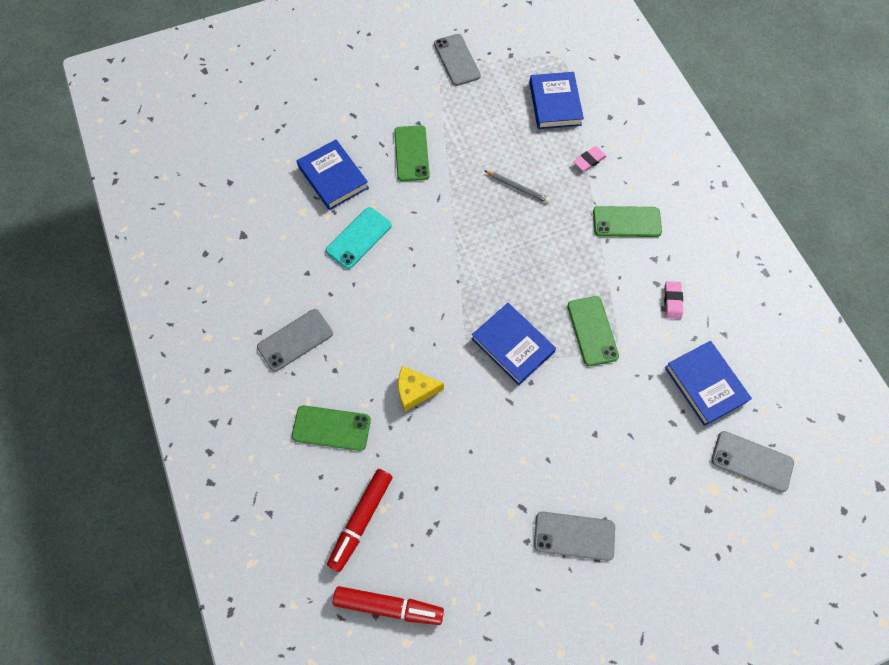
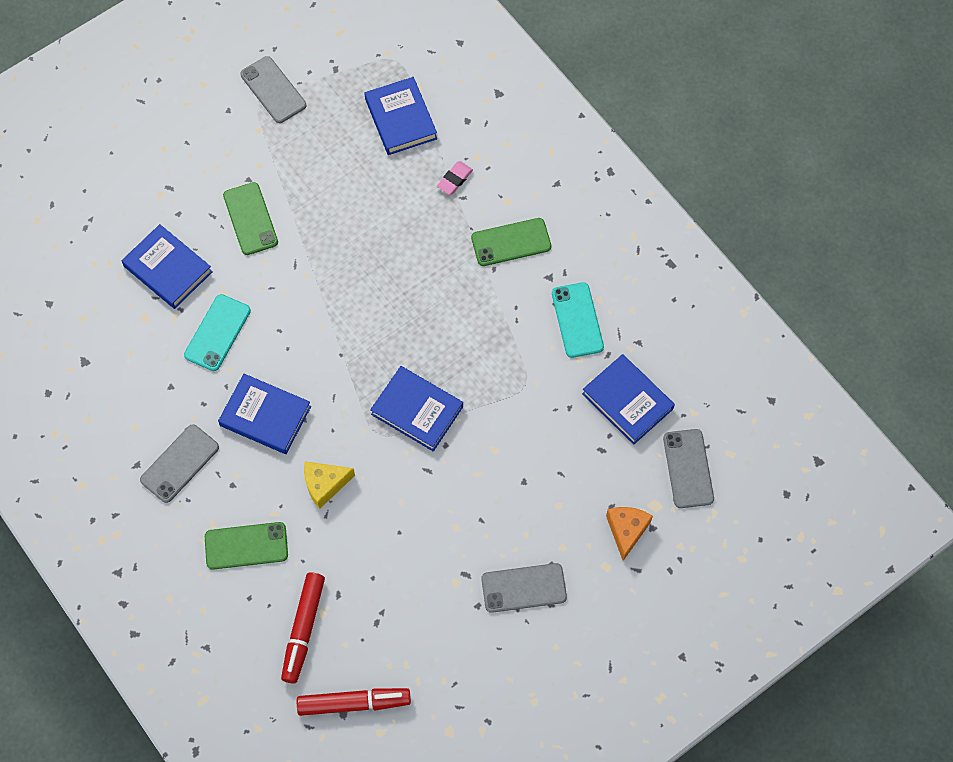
camera: 15 degrees left, 0 degrees up
(379, 317) = (265, 416): none -> blue book
(517, 187) = (381, 231): grey pencil -> none
(592, 331) = (498, 373): green phone -> none
(672, 301) = (577, 320): pink eraser -> turquoise phone
(683, 506) = (626, 531): none -> orange cheese
(752, 461) = (688, 468): grey phone -> grey phone turned 75 degrees clockwise

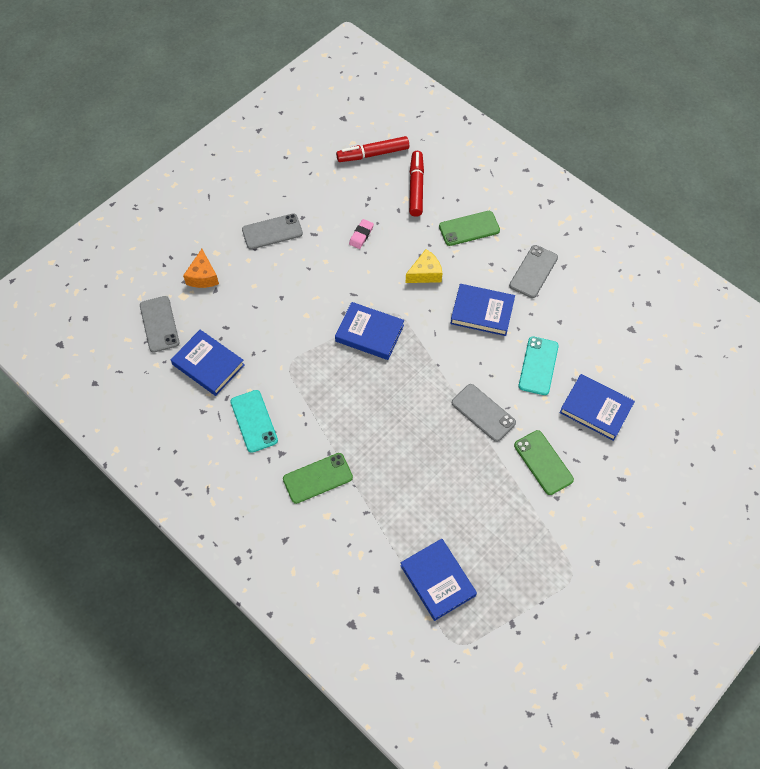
camera: 170 degrees right, 5 degrees down
(273, 90) = (563, 590): grey phone -> grey phone (483, 412)
(455, 179) = (376, 528): pink eraser -> pink eraser (361, 235)

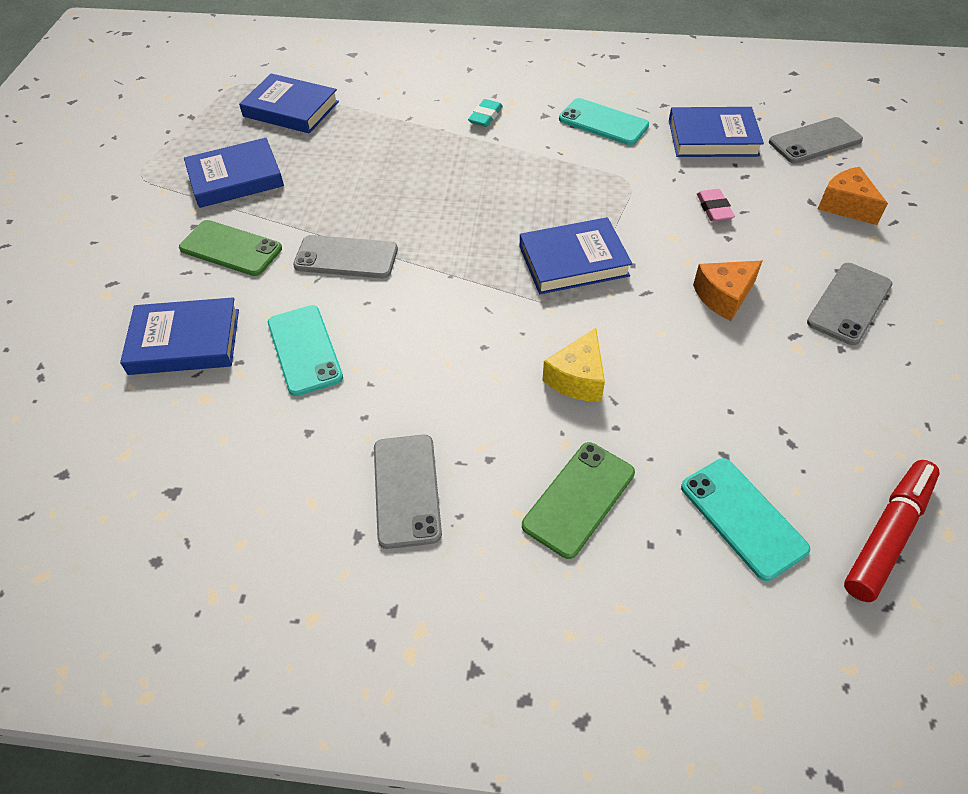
camera: 145 degrees right, 10 degrees down
(159, 324) = (815, 141): grey phone -> grey phone turned 60 degrees counterclockwise
(317, 478) = (485, 116): green phone -> turquoise eraser
(321, 269) = (724, 296): none -> orange cheese
(361, 235) = (729, 375): pink eraser -> pink eraser (714, 208)
(416, 187) = (742, 517): red marker -> turquoise phone
(482, 312) = (443, 374): blue book -> blue book (235, 178)

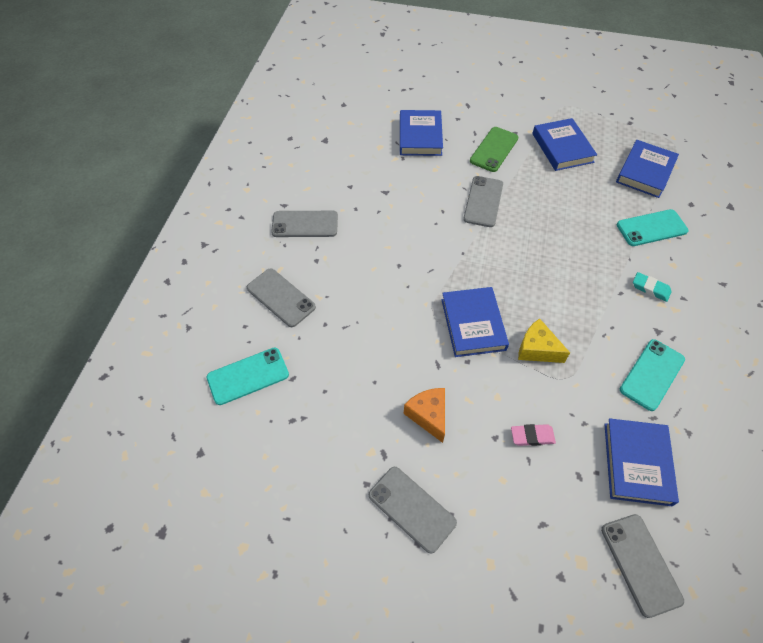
camera: 95 degrees right, 5 degrees up
(304, 350) = (407, 184): turquoise phone -> turquoise phone (651, 228)
(577, 378) = (365, 310): yellow cheese -> yellow cheese (537, 349)
(579, 499) = (281, 297): green phone -> grey phone
(845, 206) = (536, 556): orange cheese -> none
(887, 535) = (214, 454): red marker -> none

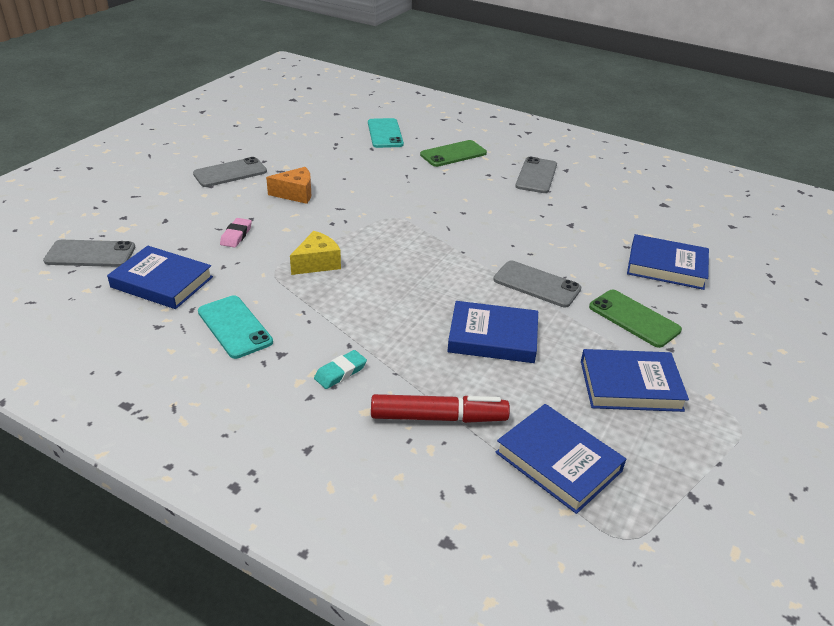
camera: 105 degrees right, 20 degrees down
(281, 297) = (453, 154): grey phone -> green phone
(473, 324) = (369, 235): blue book -> blue book (493, 337)
(651, 228) = (438, 417): turquoise phone -> red marker

